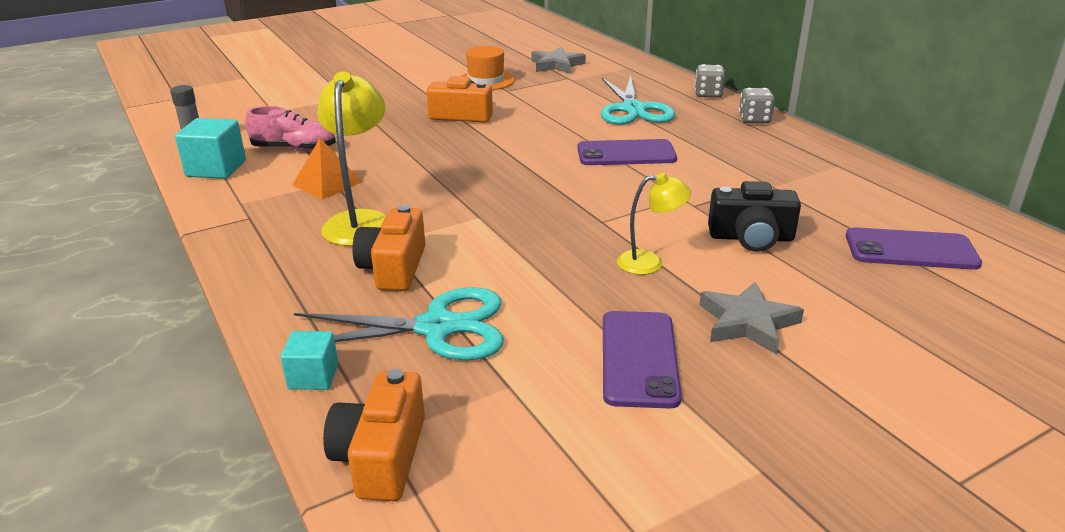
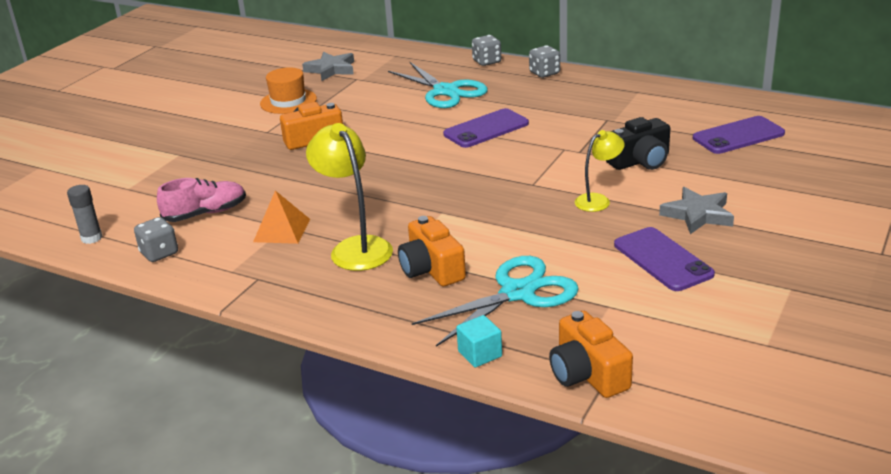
camera: 30 degrees left, 0 degrees up
(216, 169) = (159, 253): turquoise cube -> grey dice

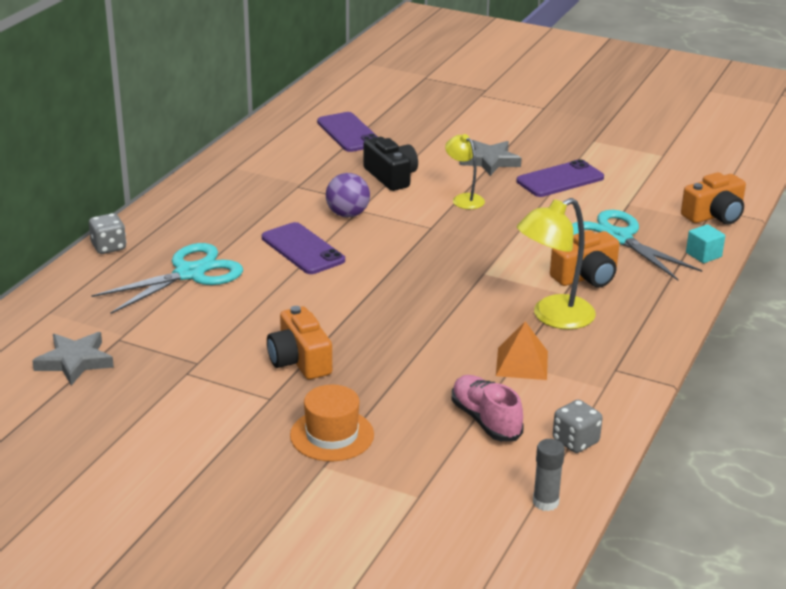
camera: 95 degrees left, 0 degrees up
(288, 101) = (176, 389): orange hat -> orange hat (332, 435)
(544, 73) = (163, 213): grey dice -> none
(554, 144) = (347, 214): none -> purple ball

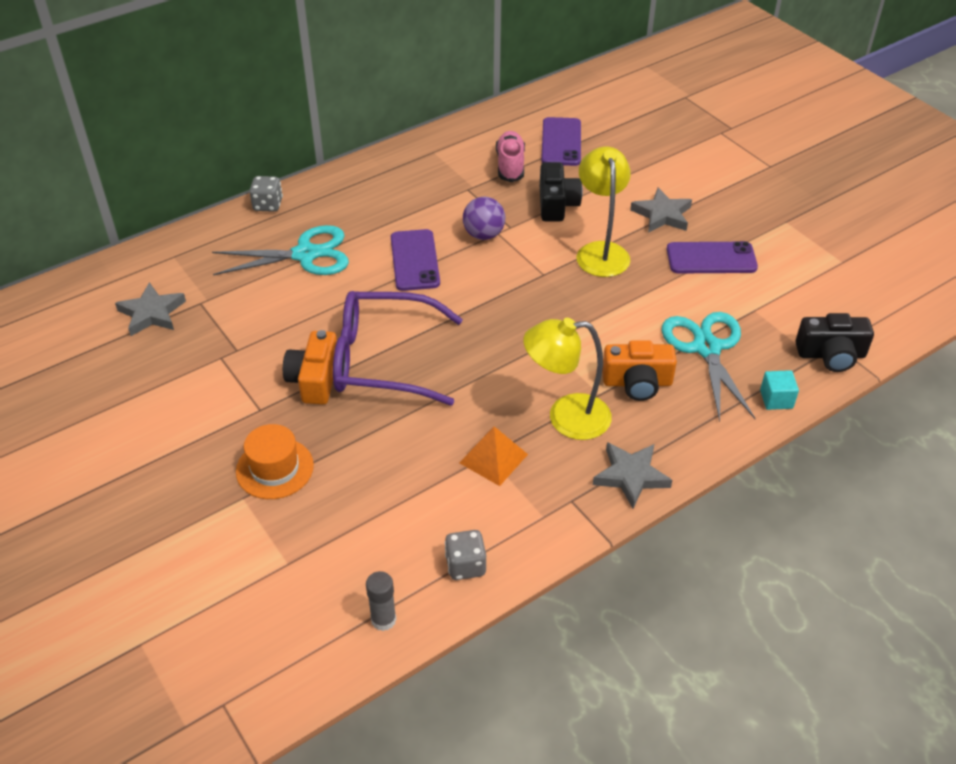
camera: 30 degrees right, 15 degrees up
(351, 326) = (384, 359): none -> purple glasses
(464, 199) = (600, 251): yellow lamp -> yellow lamp, size x1.68
(485, 420) = (409, 508): pink shoe -> pink shoe (510, 165)
(645, 338) = (631, 476): none -> grey star
(714, 215) = (831, 355): orange camera -> black camera

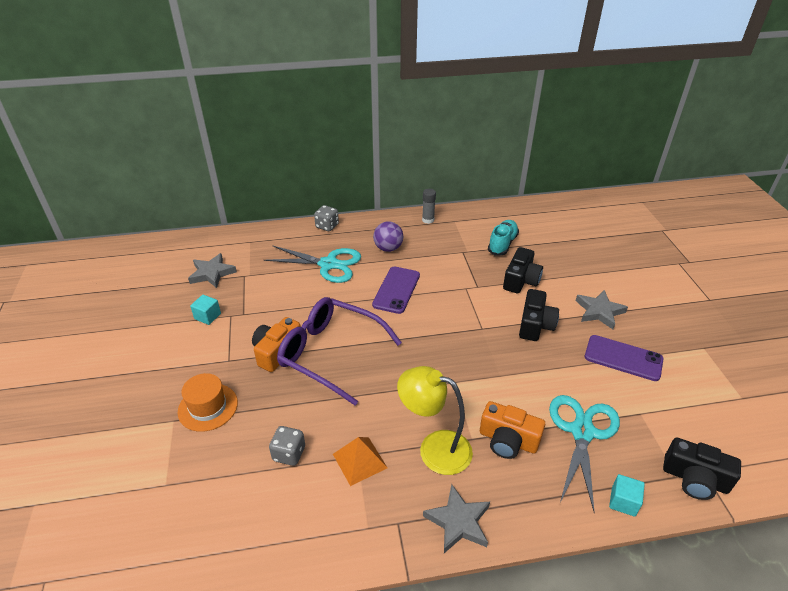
camera: 25 degrees right, 5 degrees down
(190, 368) = (207, 316): none -> turquoise cube
(383, 619) = (195, 564): grey glue stick -> grey glue stick (428, 220)
(465, 565) = (283, 545): grey dice -> grey dice (289, 454)
(483, 234) = (455, 286): purple ball -> purple ball (388, 248)
(510, 165) = (502, 244): pink shoe -> turquoise shoe
(561, 142) = (548, 238): purple phone -> none
(600, 251) = (535, 325): yellow lamp -> black camera

